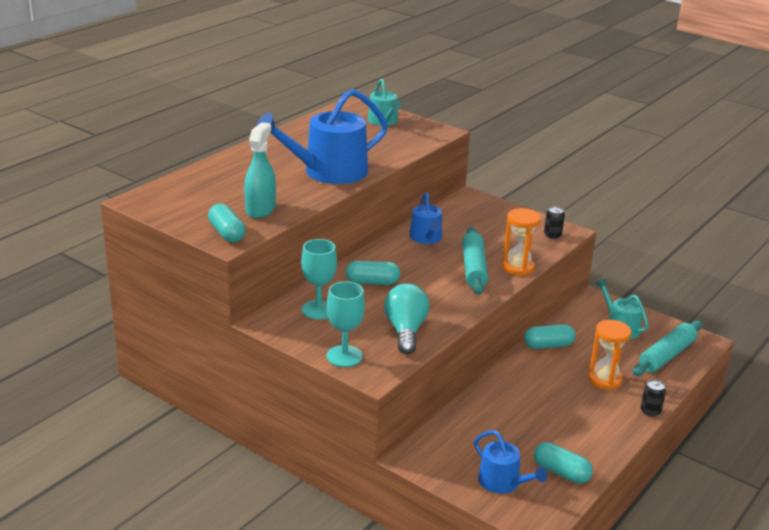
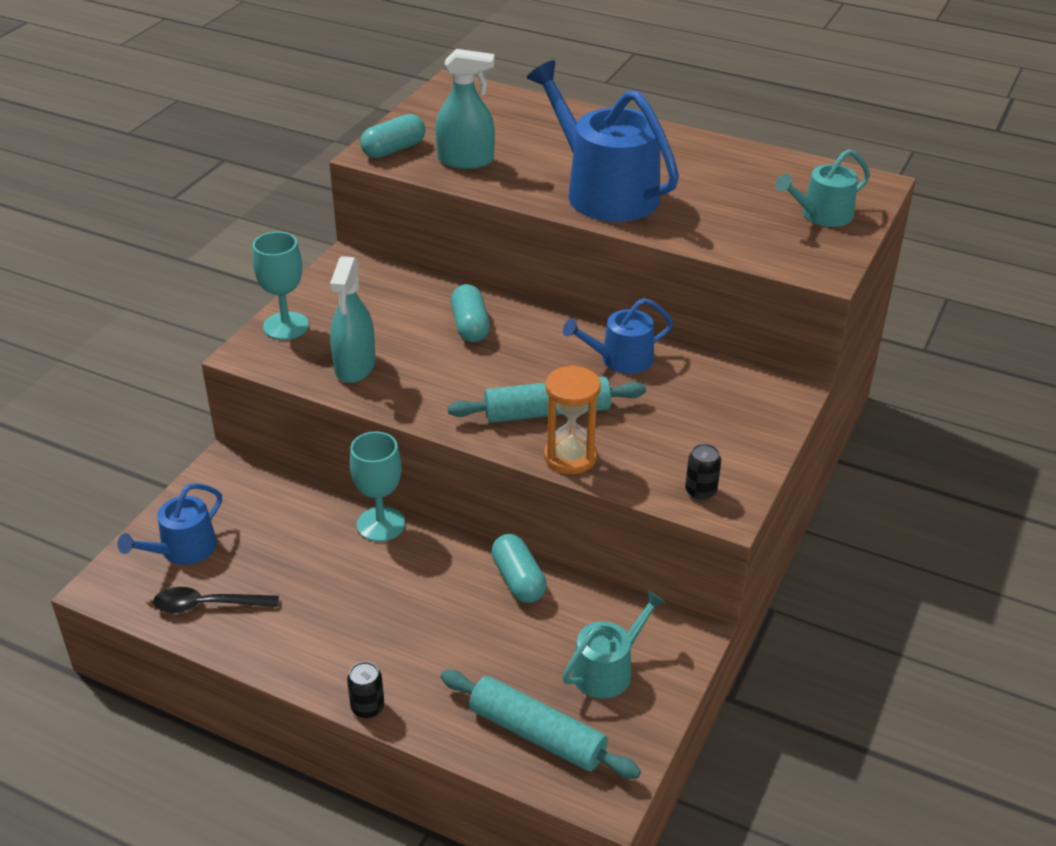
camera: 80 degrees right, 10 degrees up
(318, 310) = (387, 293): turquoise goblet -> turquoise goblet (381, 524)
(405, 331) = (355, 366): turquoise light bulb -> turquoise spray bottle
(561, 472) = (208, 605): turquoise capsule -> black spoon
(605, 379) = (442, 650): orange hourglass -> none

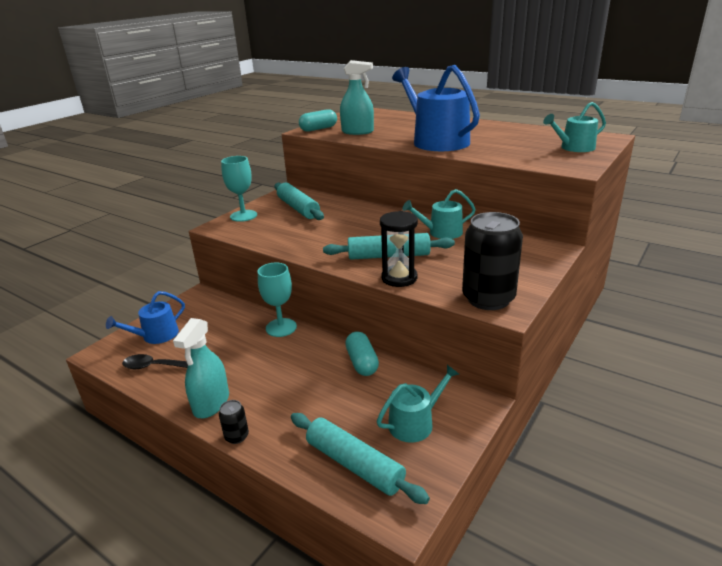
camera: 10 degrees right, 10 degrees down
(355, 366) = (276, 233): turquoise spray bottle -> turquoise spray bottle (211, 403)
(376, 306) = (298, 208): none -> turquoise rolling pin
(470, 326) = (351, 217): turquoise capsule -> none
(570, 457) = (399, 278): orange hourglass -> black hourglass
(620, 359) = (441, 232): blue watering can -> turquoise watering can
(700, 491) = (488, 299): black can -> black can, size x2.29

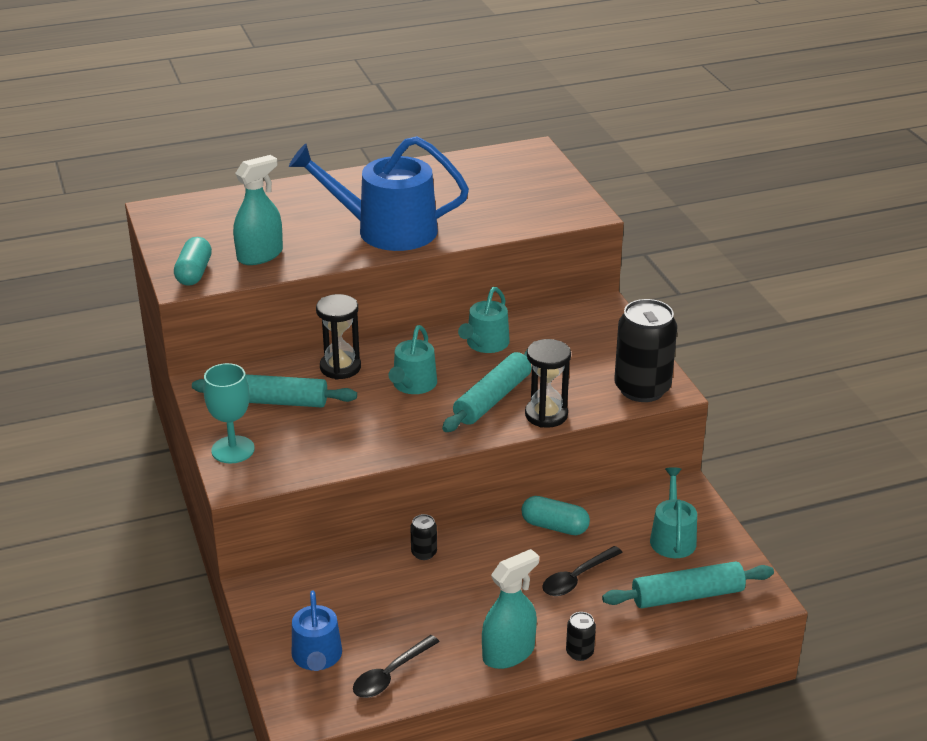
camera: 55 degrees left, 5 degrees up
(211, 403) = (508, 653): turquoise spray bottle -> turquoise spray bottle turned 90 degrees counterclockwise
(281, 327) = (424, 553): turquoise goblet -> black can
(318, 397) = (577, 578): none -> black spoon
(352, 209) = (340, 367): none -> black hourglass
(574, 148) = (534, 182): turquoise watering can -> turquoise watering can (413, 385)

